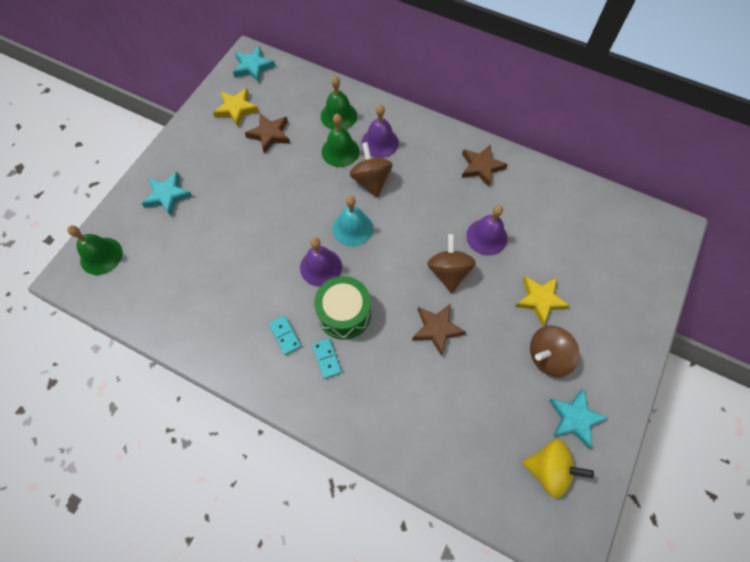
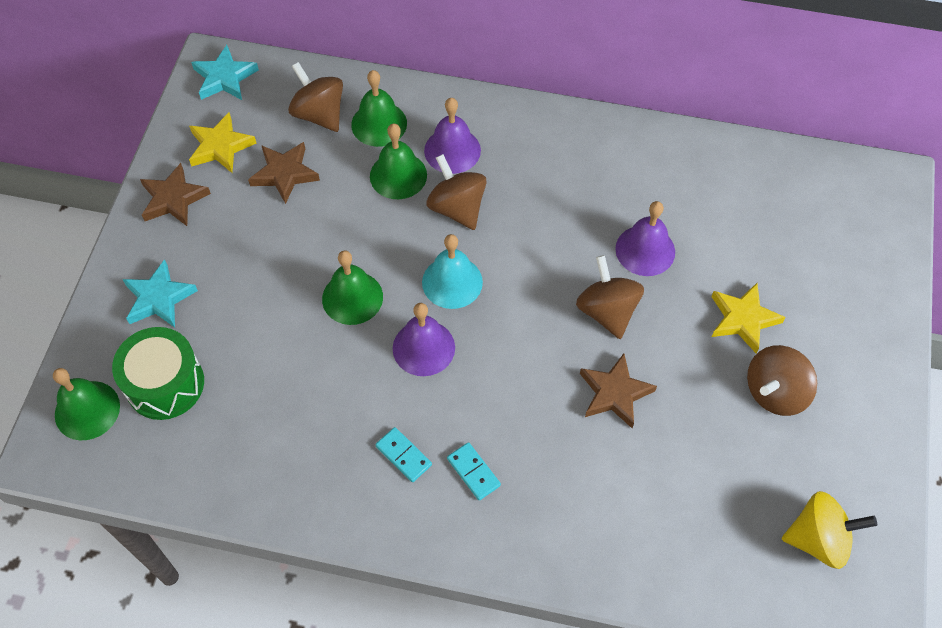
camera: 15 degrees left, 5 degrees down
(286, 223) = (352, 297): none -> green bell
(303, 102) = (319, 114): none -> brown spinning top
(344, 314) = (478, 404): green drum -> green drum (165, 384)
(481, 167) = (608, 153): brown star -> brown star (173, 199)
(575, 418) = (833, 465): turquoise star -> none

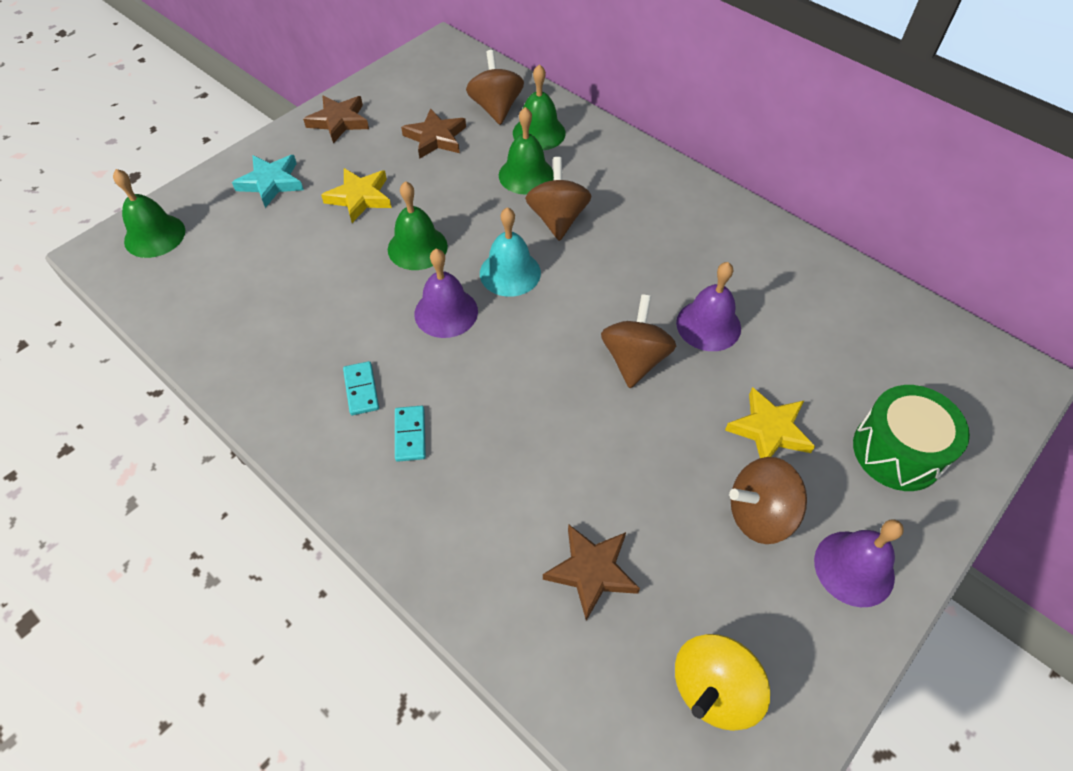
camera: 30 degrees right, 5 degrees down
(165, 384) = (224, 244): green drum -> green drum (897, 451)
(220, 146) = (402, 101): yellow star -> yellow star (360, 197)
(224, 78) = (443, 58): turquoise star -> none
(452, 150) = (586, 175): purple bell -> purple bell (854, 568)
(614, 393) = (591, 433): brown star -> brown star (591, 571)
(818, 539) = (713, 689): yellow spinning top -> yellow spinning top turned 105 degrees clockwise

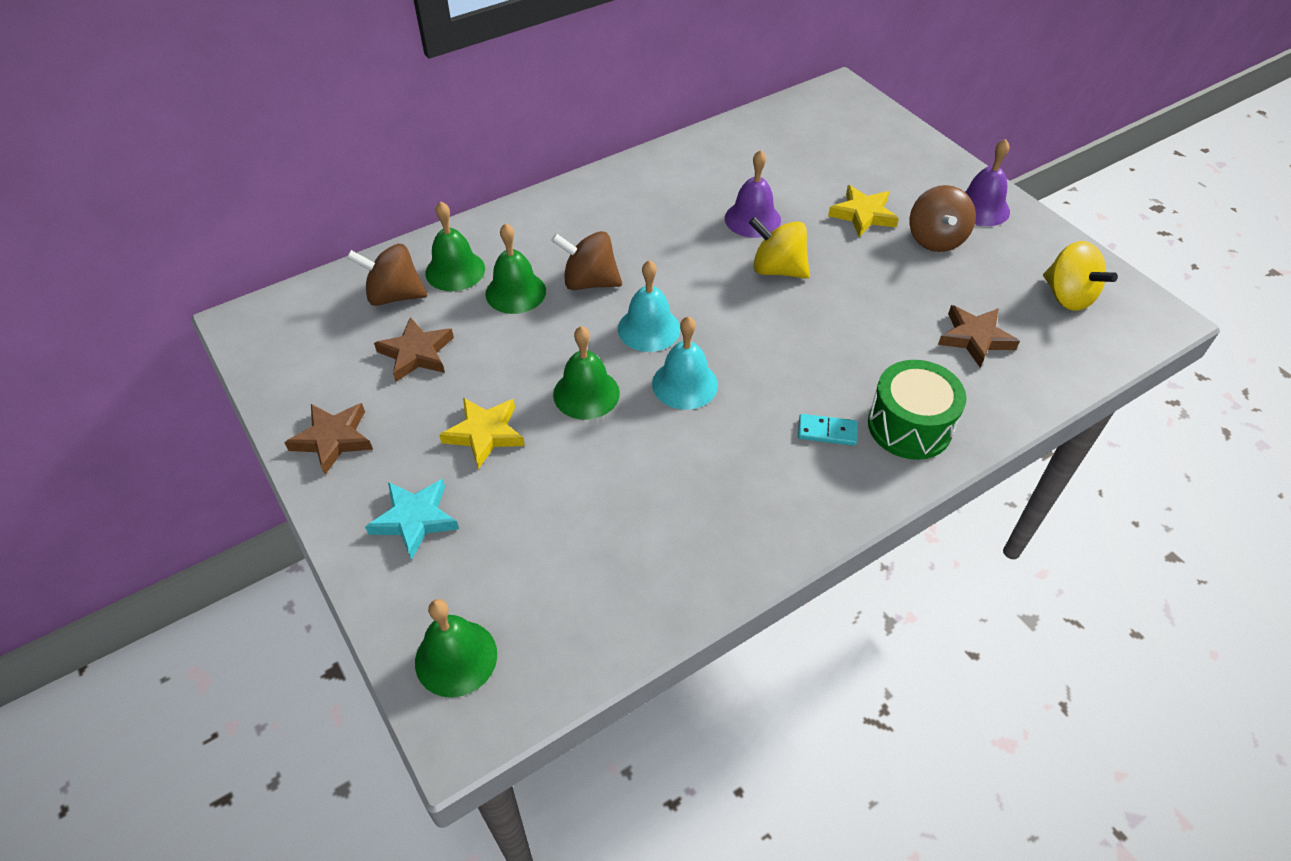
camera: 75 degrees left, 5 degrees down
(361, 389) = (765, 463): turquoise domino -> none
(446, 312) = (685, 384): purple bell -> turquoise bell
(634, 359) = (777, 269): brown spinning top -> yellow spinning top
(897, 451) = (892, 161): green drum -> green drum (909, 426)

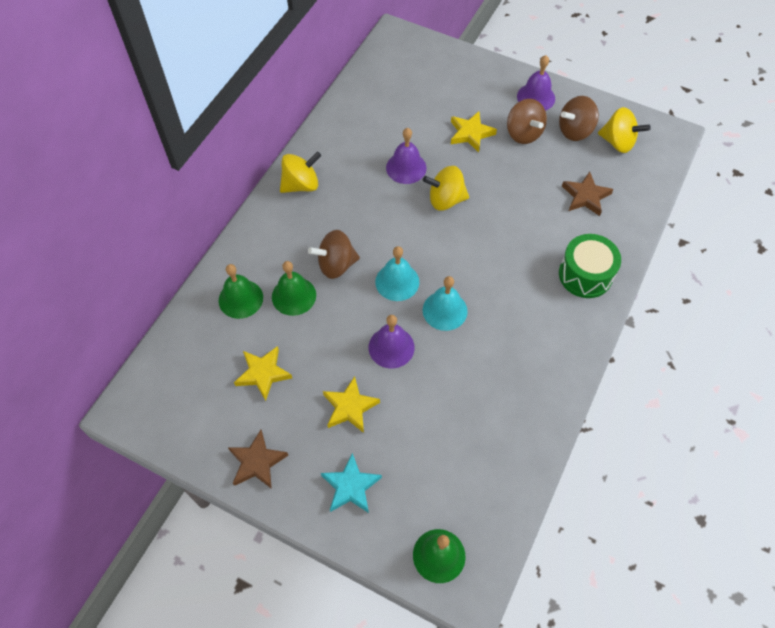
camera: 30 degrees left, 10 degrees up
(394, 296) = (214, 338): brown spinning top -> brown spinning top (575, 131)
(416, 353) = (263, 373): brown star -> yellow star
(586, 393) = (391, 347): green bell -> purple bell
(613, 190) = (301, 185): none -> yellow spinning top
(827, 432) = (544, 302): turquoise domino -> none

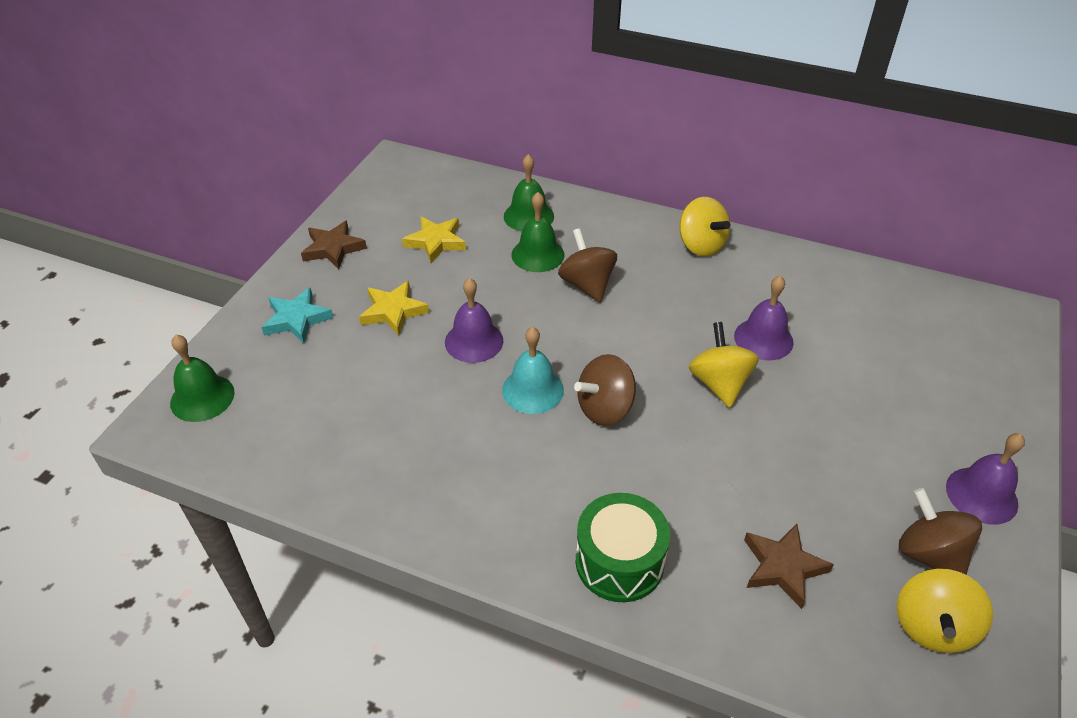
camera: 85 degrees right, 15 degrees down
(397, 282) = (571, 341): turquoise bell -> none
(470, 133) = (858, 408): yellow star -> none
(523, 133) = (888, 477): brown spinning top -> brown spinning top (605, 408)

